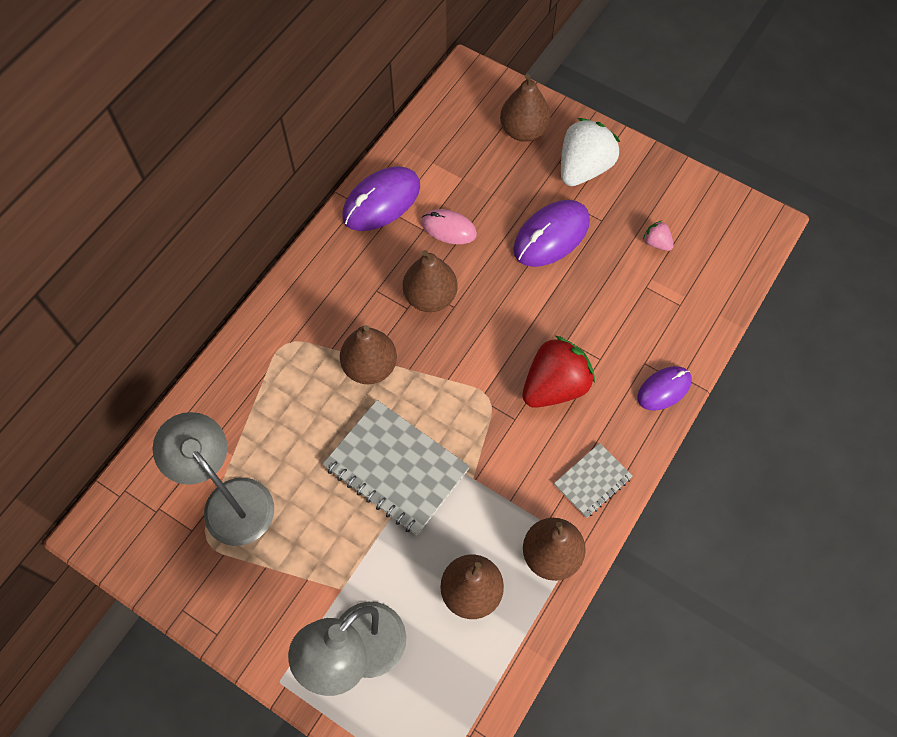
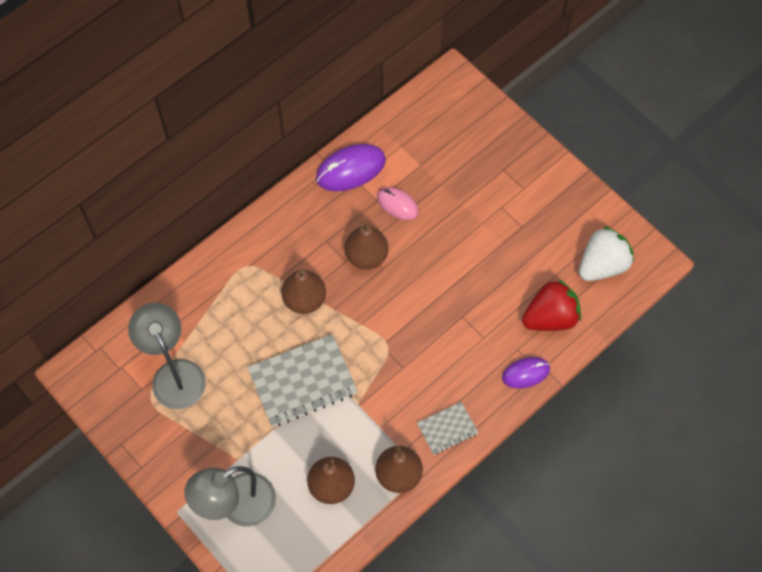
camera: 15 degrees right, 0 degrees up
(396, 468) = (302, 381): grey notebook -> grey notebook turned 75 degrees counterclockwise
(523, 131) = (482, 136): brown pear -> none
(551, 236) = (477, 229): purple mouse -> none
(555, 386) = (441, 349): red strawberry -> red strawberry (550, 317)
(583, 168) = (521, 179): white strawberry -> white strawberry (602, 265)
(656, 243) = (560, 255): pink strawberry -> none

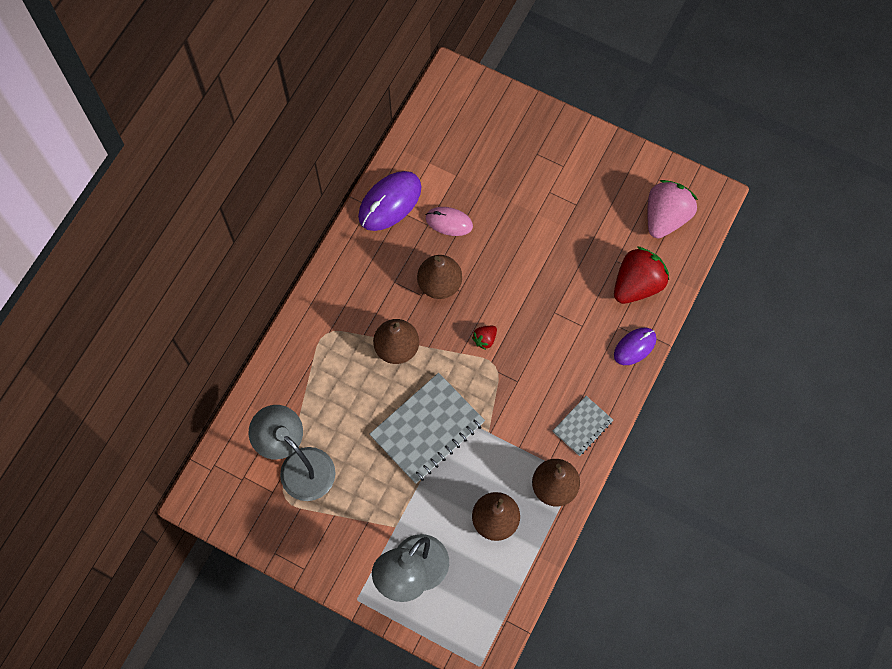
camera: 20 degrees left, 5 degrees up
(388, 319) = (485, 339): none -> red strawberry
(602, 265) = (665, 217): white strawberry -> pink strawberry

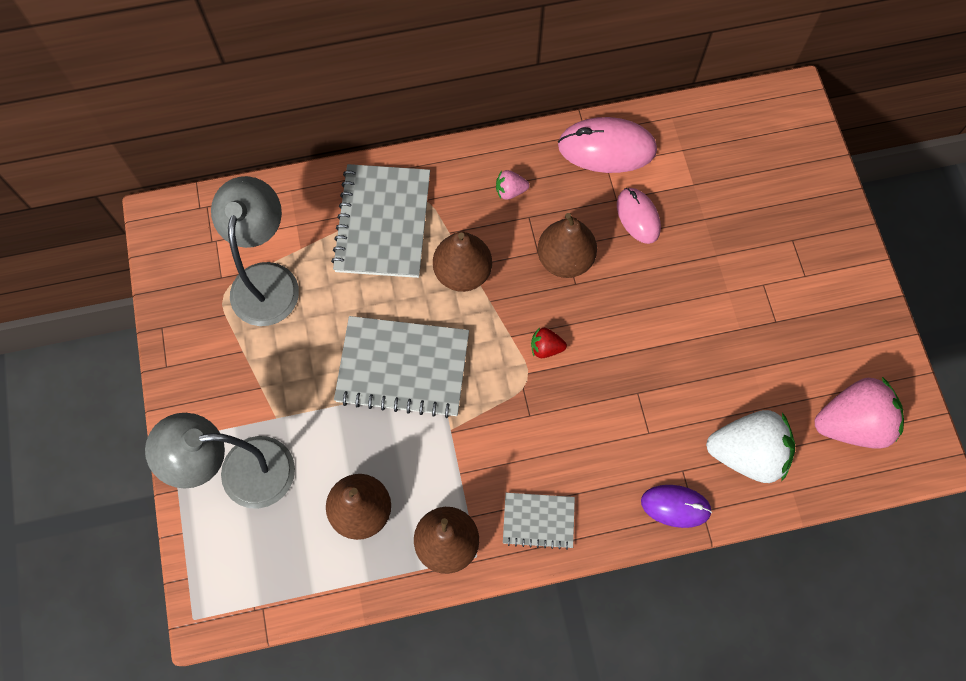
camera: 50 degrees right, 0 degrees up
(322, 368) = (383, 223): none -> grey notebook
(368, 278) = (510, 191): none -> pink strawberry
(390, 202) = (607, 148): purple mouse -> pink mouse
(637, 284) = (747, 453): red strawberry -> white strawberry

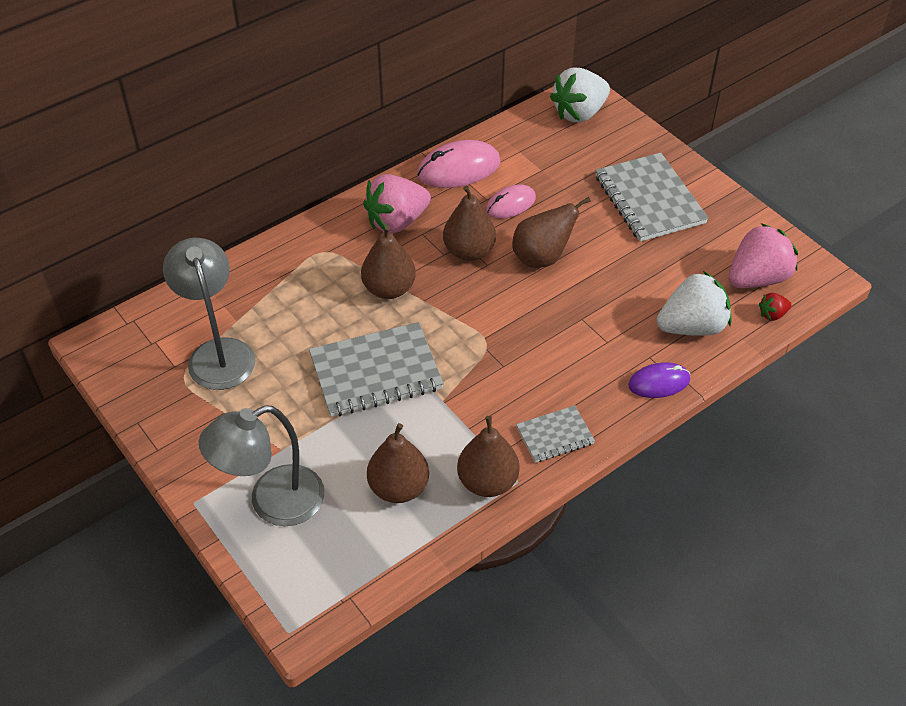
camera: 25 degrees left, 20 degrees down
(383, 223) = (300, 278): grey notebook -> grey notebook (649, 199)
(510, 191) = (397, 221): pink strawberry -> pink strawberry, size x2.23
(546, 348) = (489, 315): red strawberry -> red strawberry (772, 314)
(636, 299) = (542, 257): none -> brown pear
(638, 216) = (510, 204): pink mouse -> pink mouse turned 75 degrees counterclockwise
(774, 124) = (579, 113): none -> white strawberry

